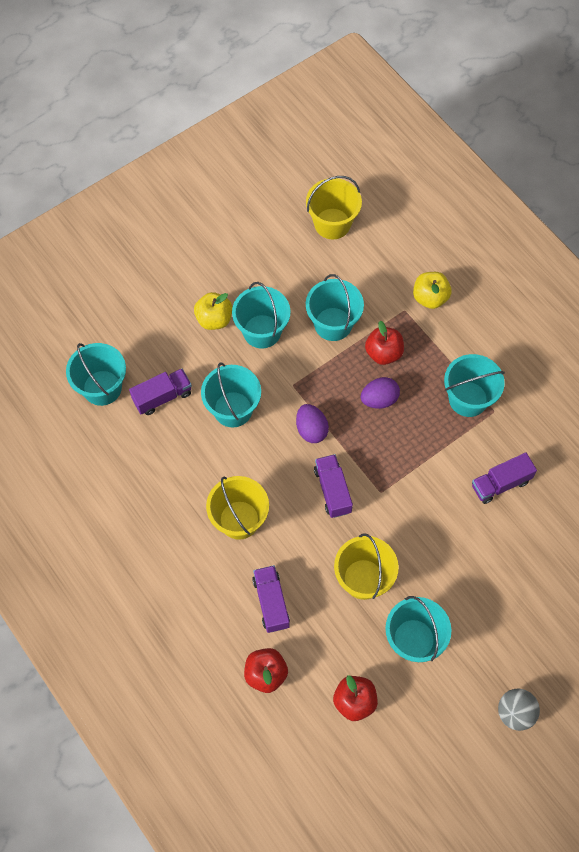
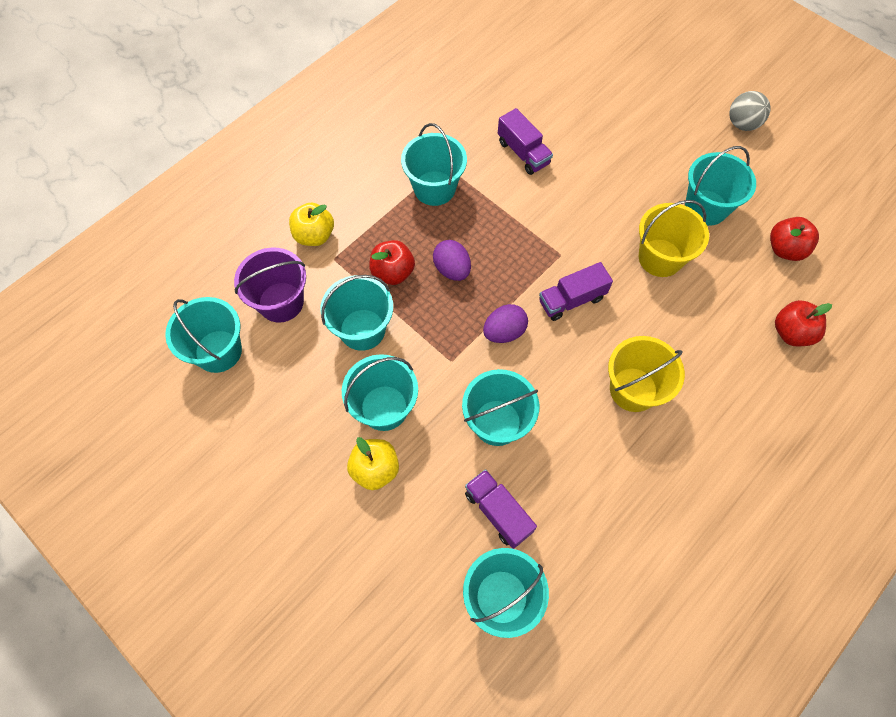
camera: 100 degrees left, 0 degrees up
(271, 602) = (715, 340): purple truck -> none
(332, 224) = (218, 351): yellow bucket -> turquoise bucket
(368, 268) = (281, 302): none -> purple bucket

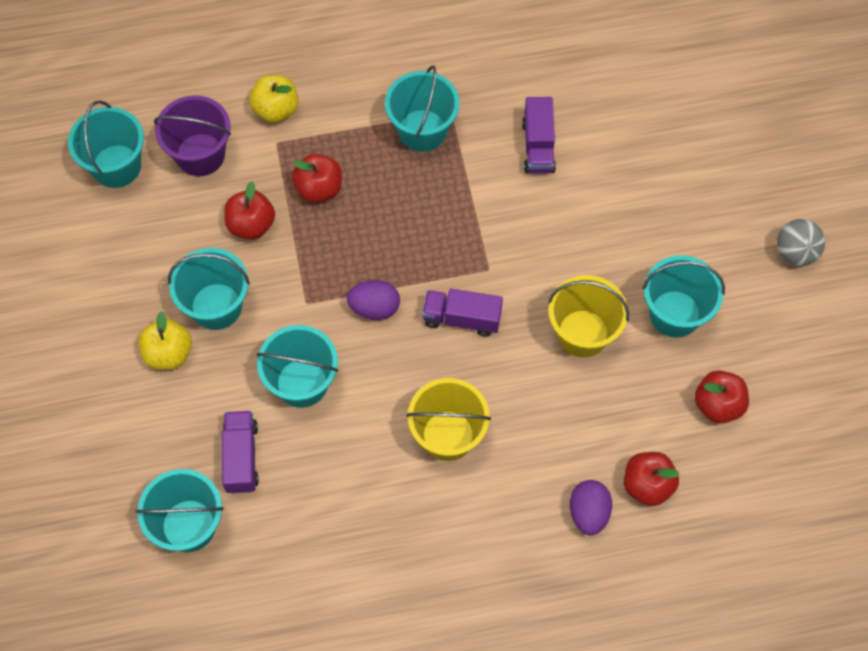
camera: 35 degrees right, 0 degrees up
(362, 329) = (251, 225): turquoise bucket -> red apple
(452, 269) = (375, 220): purple egg -> purple egg (588, 513)

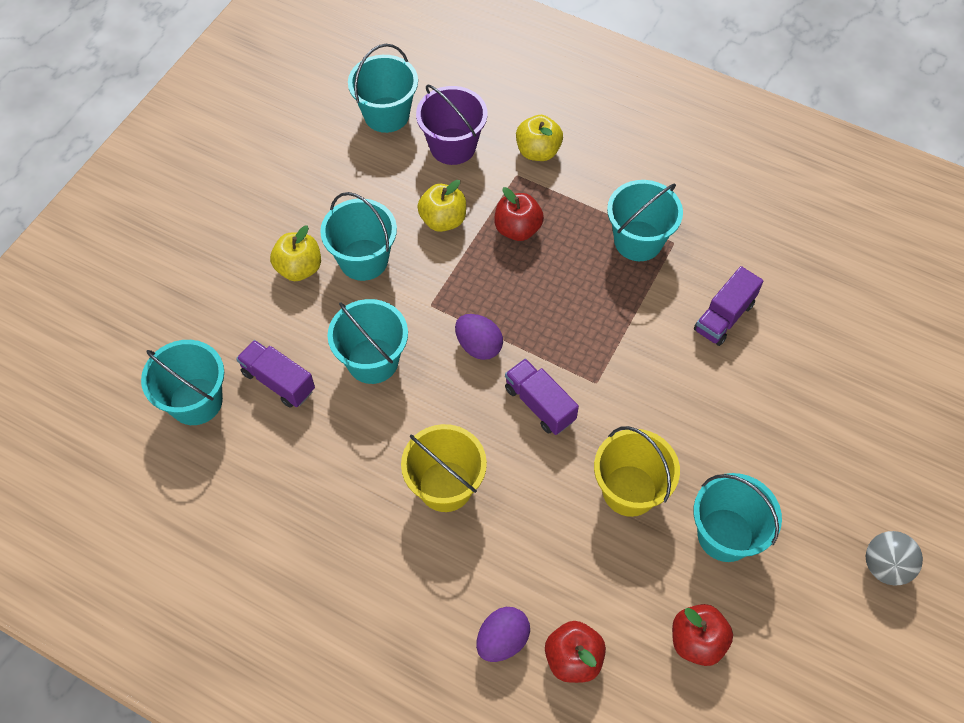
camera: 40 degrees right, 5 degrees down
(241, 457) = (278, 381): purple truck -> purple truck turned 90 degrees counterclockwise
(251, 225) = (443, 220): red apple -> yellow apple

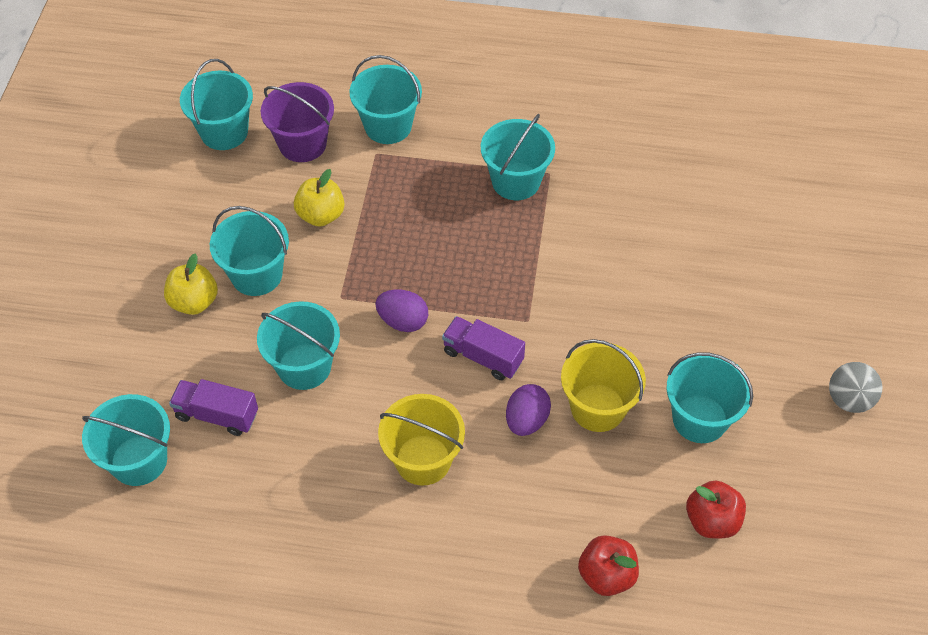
camera: 20 degrees left, 5 degrees down
(502, 640) = (534, 582): purple egg -> purple egg (526, 420)
(517, 229) = (397, 203): red apple -> none
(538, 151) = (388, 126): yellow apple -> turquoise bucket
(724, 317) = (621, 226): purple truck -> none

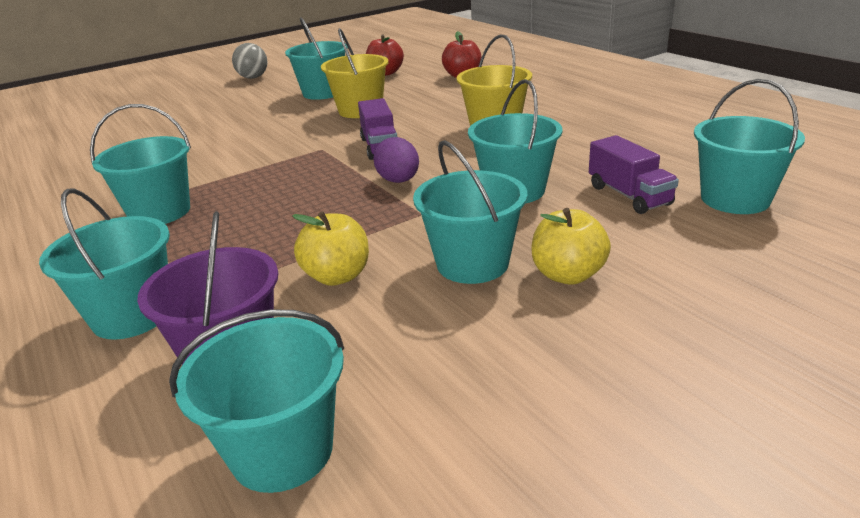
camera: 130 degrees left, 25 degrees down
(526, 420) = (406, 119): purple egg -> none

